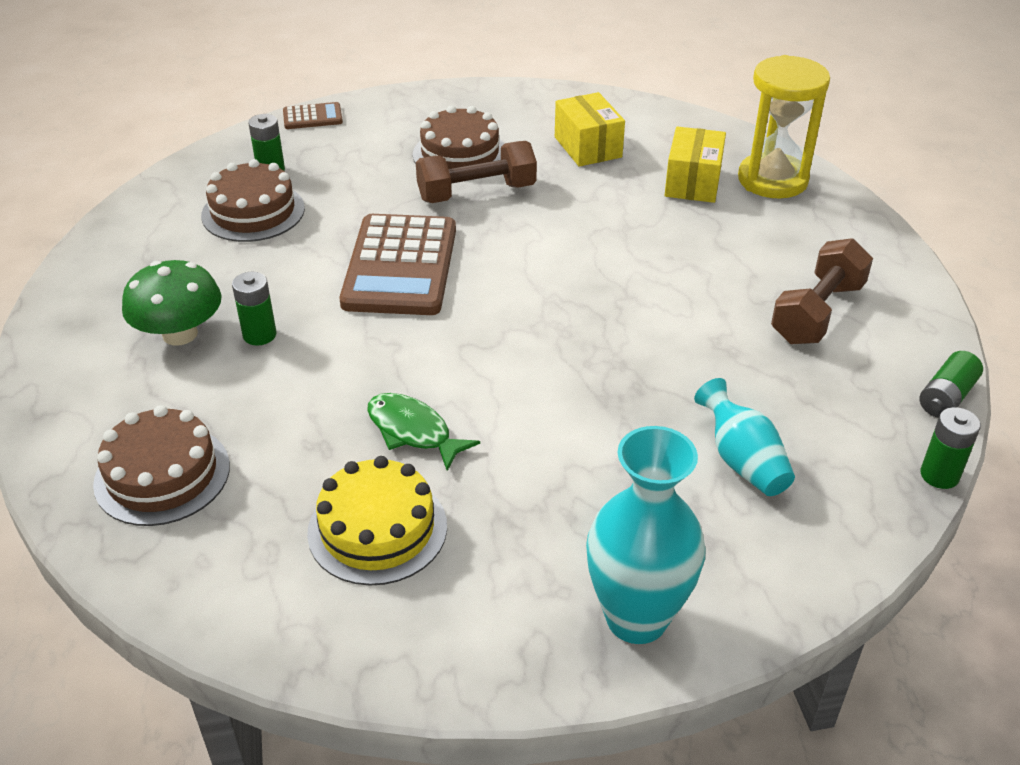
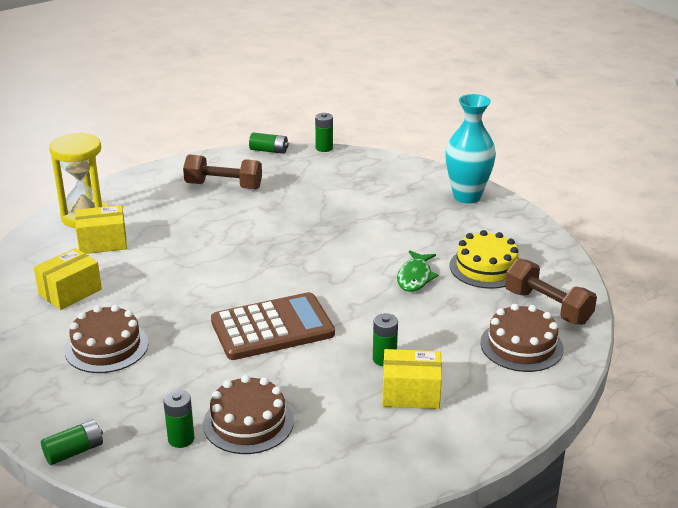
camera: 115 degrees left, 10 degrees down
(180, 334) = (411, 393): green mushroom -> yellow box
(312, 117) = (74, 451): brown calculator -> green battery
(476, 193) = (161, 323): brown dumbbell -> brown dumbbell (547, 307)
(742, 460) = (354, 189): turquoise vase -> none

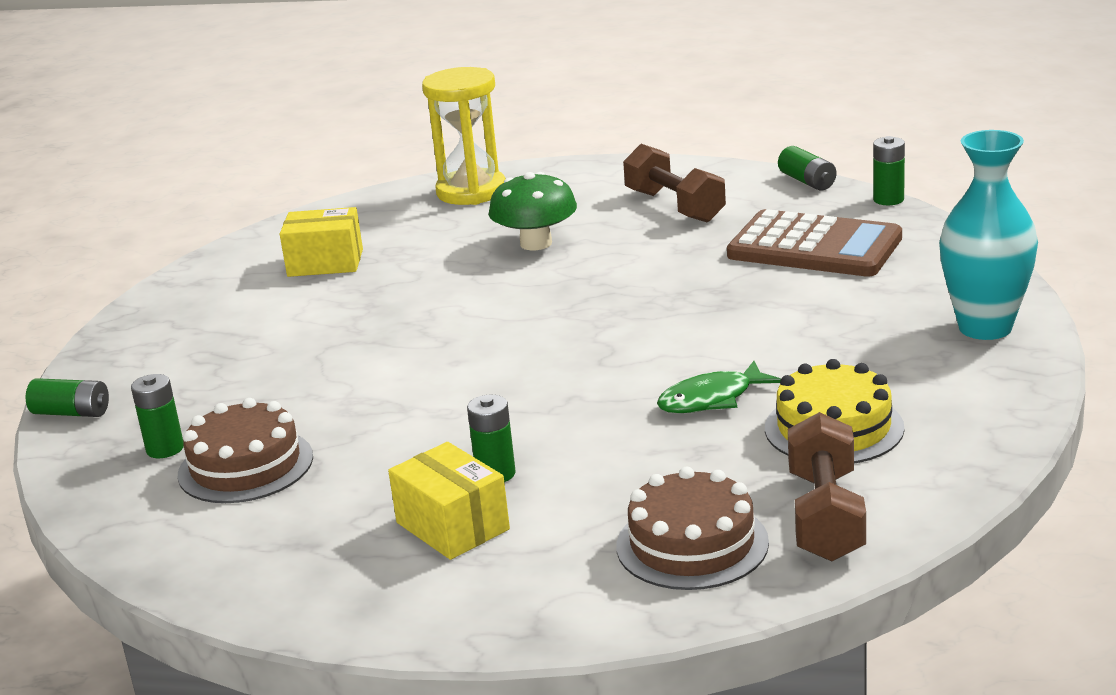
camera: 50 degrees right, 5 degrees down
(103, 242) = (440, 224): yellow box -> none
(106, 347) = (262, 330): brown cake -> none
(183, 233) = (536, 243): none -> green mushroom
(272, 328) = (442, 382): brown calculator -> brown calculator (814, 247)

